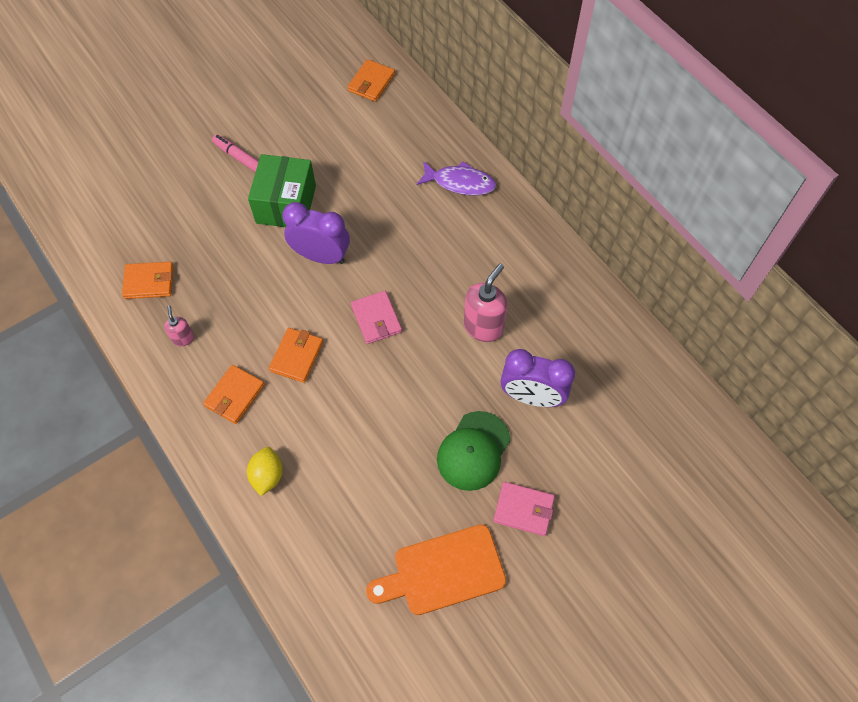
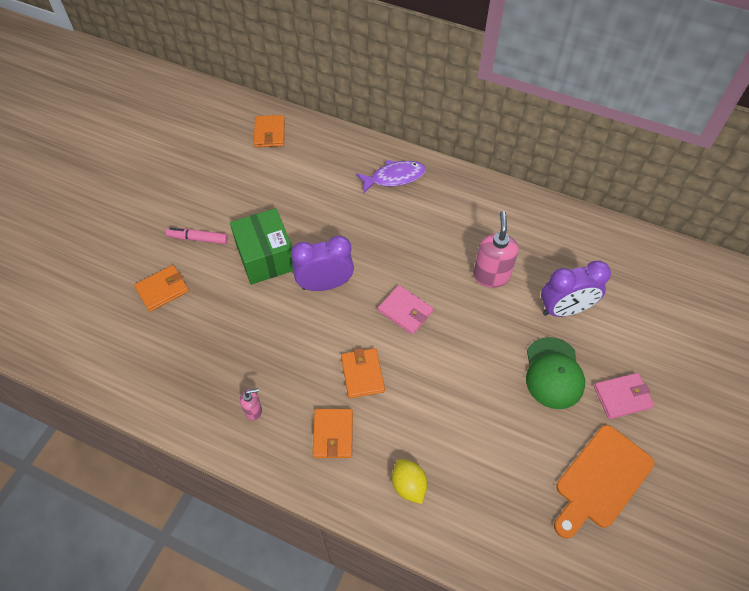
camera: 30 degrees left, 5 degrees down
(149, 282) = (188, 379): orange wallet -> orange wallet (162, 289)
(183, 338) = (253, 411): pink soap dispenser -> pink soap dispenser turned 120 degrees clockwise

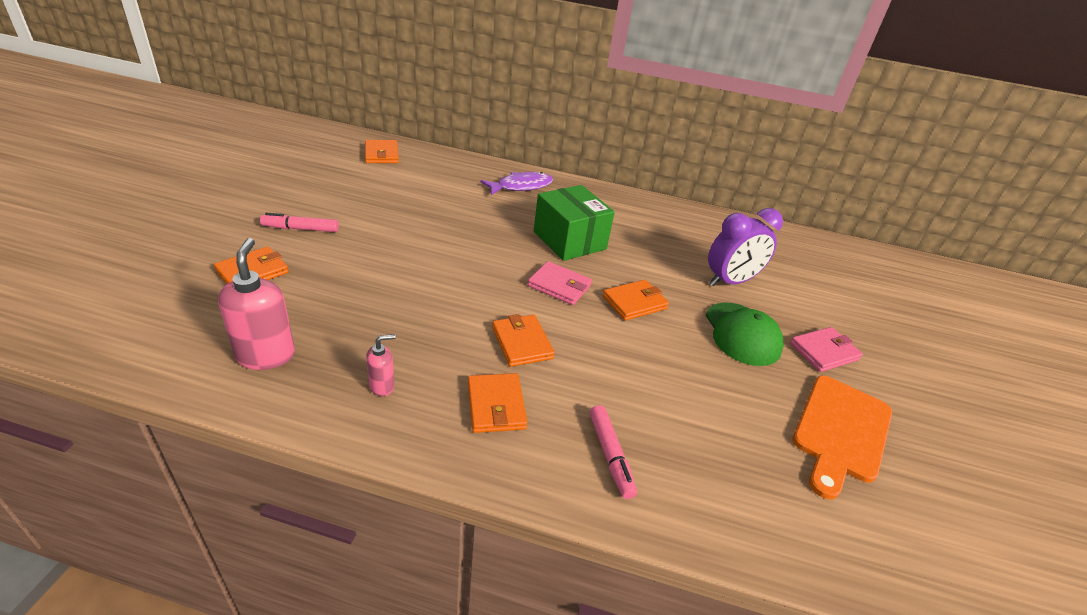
camera: 15 degrees left, 20 degrees down
(266, 257) = (386, 244): green box -> green box (569, 240)
(325, 284) = (460, 265): purple clock -> none
(408, 485) = (610, 455): yellow lemon -> pink marker
(467, 333) = (634, 302): none -> orange wallet
(491, 275) = (644, 256): pink soap dispenser -> pink soap dispenser (266, 355)

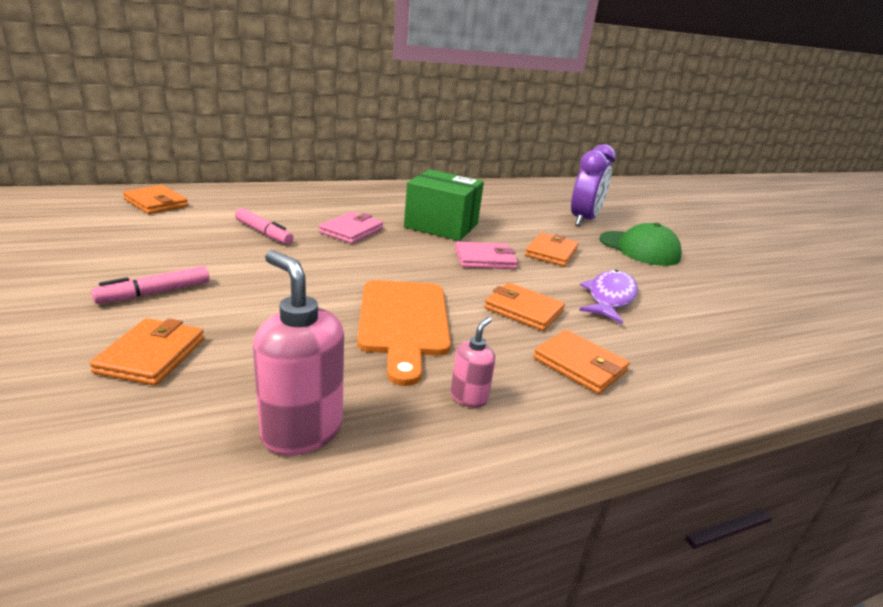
camera: 35 degrees left, 10 degrees down
(521, 186) = (342, 198): purple fish -> purple fish (610, 297)
(610, 455) = (699, 359): pink marker -> pink marker (264, 233)
(824, 352) = (690, 243): pink wallet -> pink wallet (351, 231)
(841, 432) = (767, 283): orange cutting board -> orange cutting board (404, 322)

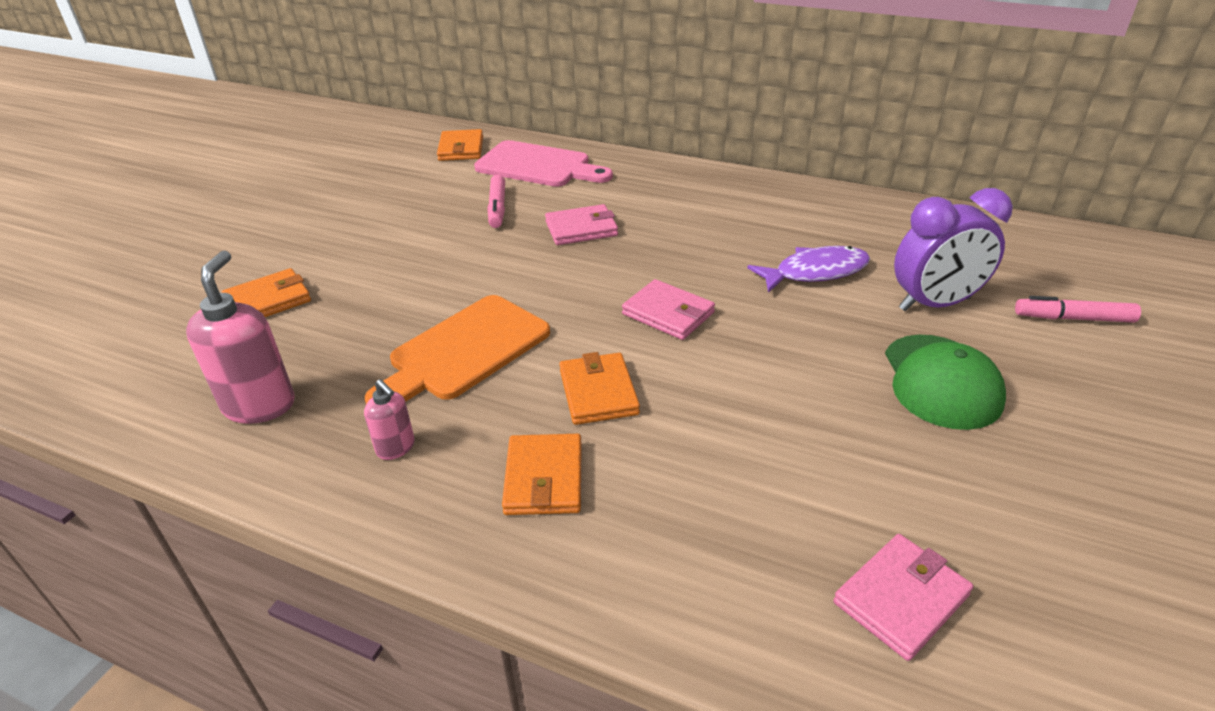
camera: 50 degrees right, 10 degrees up
(155, 293) = (338, 246): pink marker -> pink marker (1073, 318)
(249, 202) = (538, 166): none -> pink cutting board
(441, 225) = (695, 251): green box -> none
(469, 397) = (396, 448): pink soap dispenser -> pink soap dispenser turned 60 degrees clockwise
(551, 252) = (776, 336): orange wallet -> none
(610, 297) = (737, 427): purple fish -> purple fish (815, 272)
(774, 333) = (901, 598): none -> pink wallet

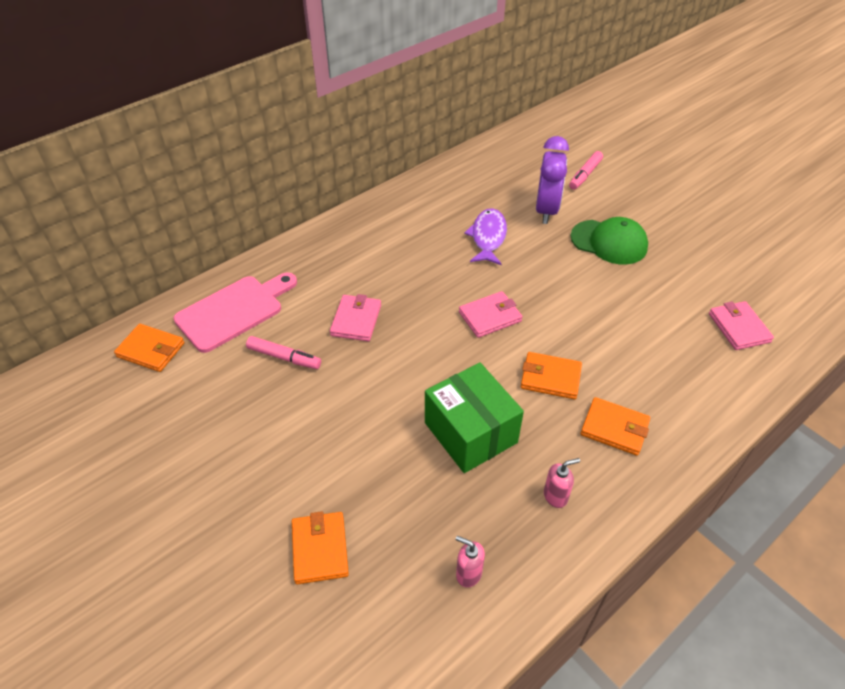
camera: 65 degrees left, 10 degrees up
(259, 405) = (468, 573): pink soap dispenser -> pink soap dispenser, size x0.53
(464, 351) = (470, 432): orange cutting board -> green box

